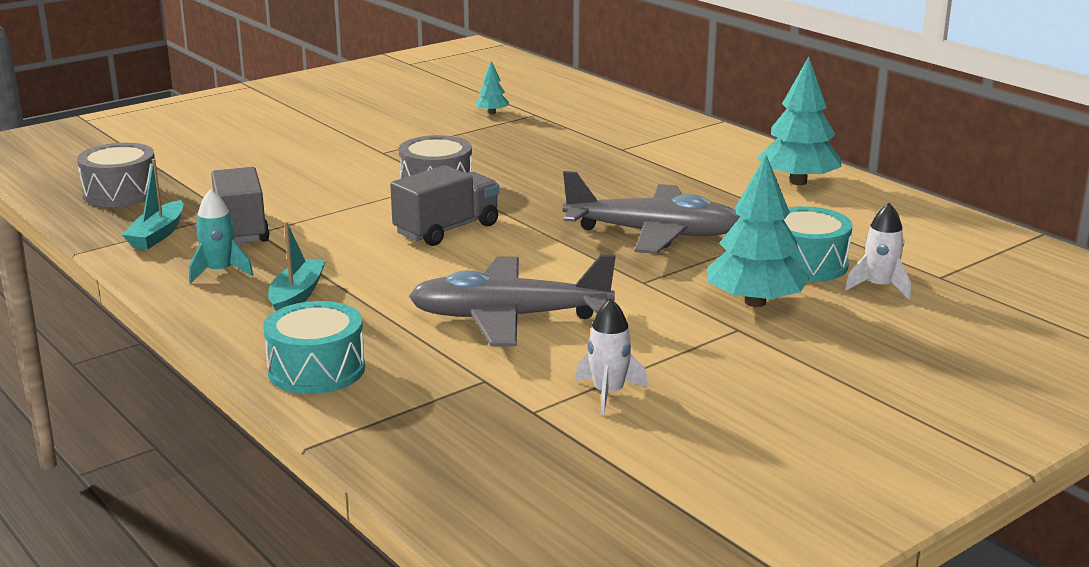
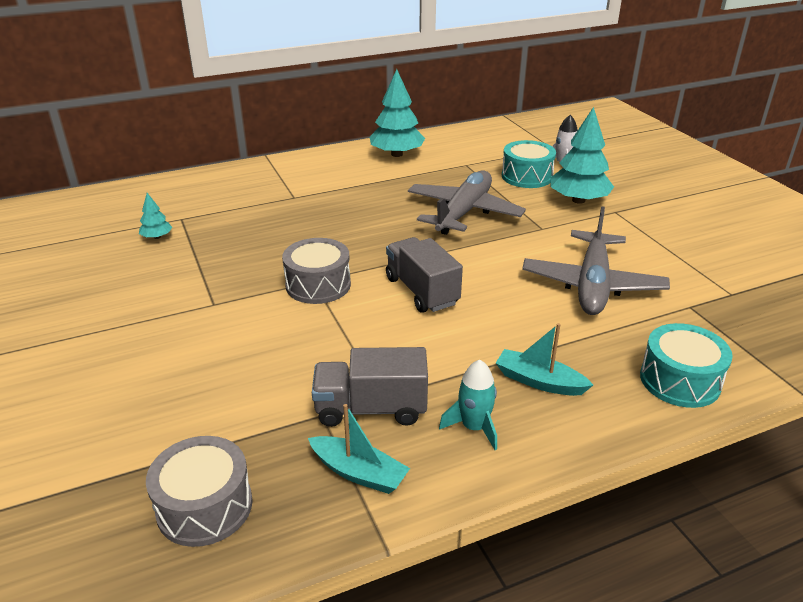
camera: 75 degrees left, 10 degrees up
(608, 393) = (703, 265): white rocket -> none

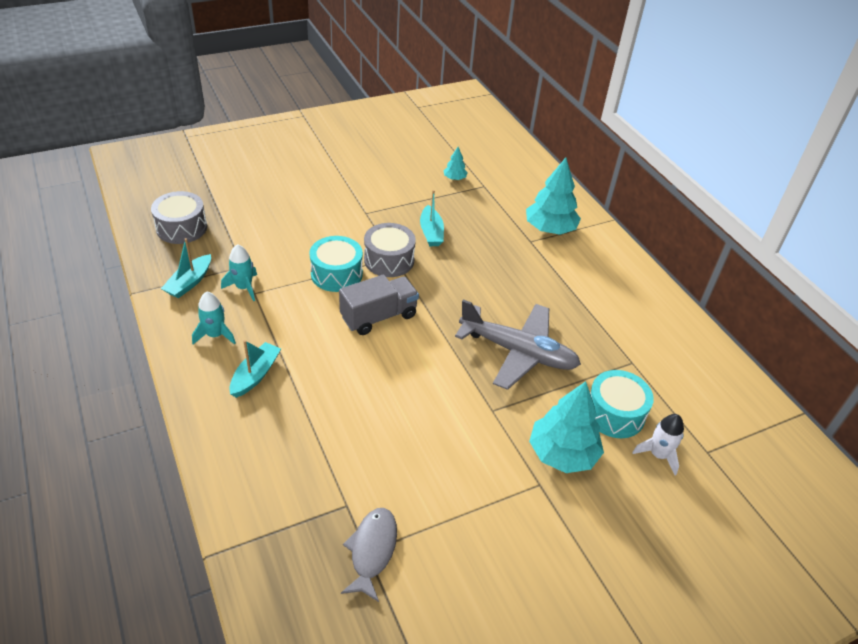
camera: 85 degrees right, 10 degrees up
(267, 255) = (431, 232): none -> turquoise boat
(371, 408) = (243, 287): grey truck -> turquoise rocket
(397, 154) = (642, 308): turquoise tree -> turquoise tree (550, 229)
(592, 285) = (386, 433): grey plane -> none
(680, 380) = (241, 466): turquoise drum -> turquoise drum (336, 274)
(729, 291) = (372, 550): none -> grey fish

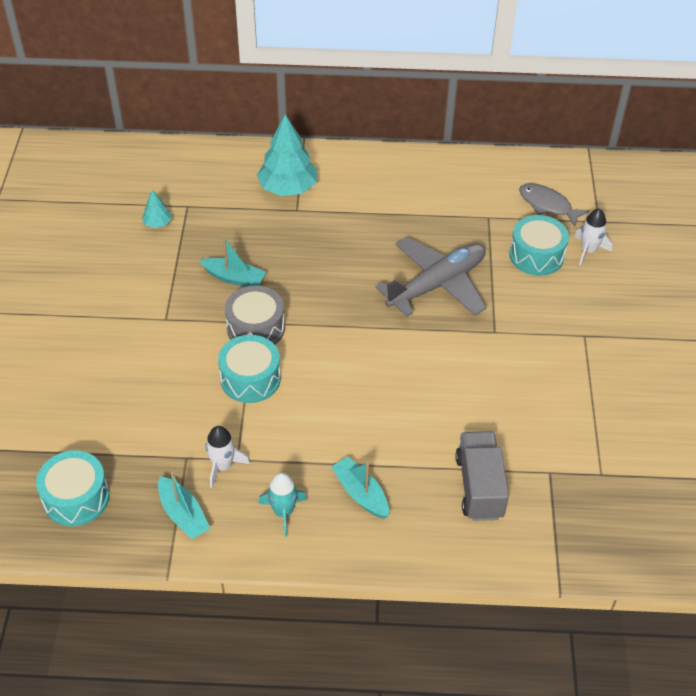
camera: 60 degrees left, 5 degrees up
(181, 228) = (76, 498): grey drum -> turquoise drum
(243, 287) = (222, 466): turquoise rocket -> white rocket
(372, 550) = (602, 470): grey fish -> grey fish (547, 205)
(379, 316) = (334, 367): grey truck -> grey truck (479, 487)
(562, 453) = (561, 307): turquoise tree -> none

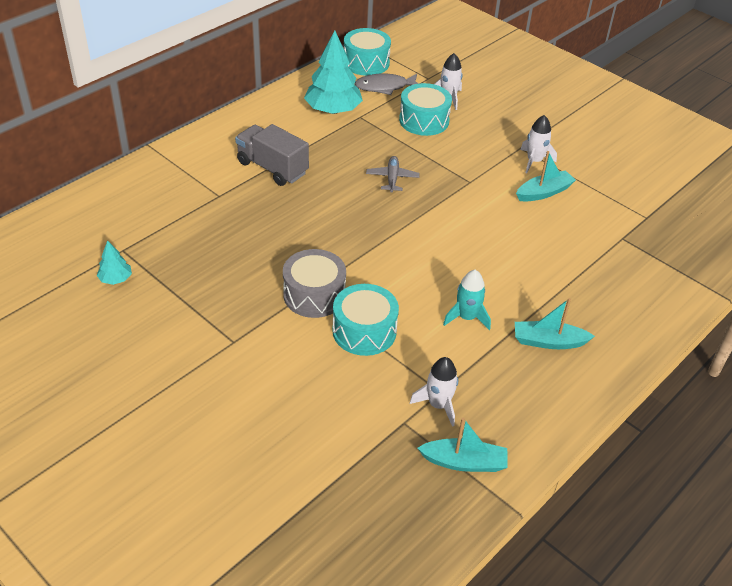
camera: 50 degrees left, 5 degrees down
(76, 498) = (369, 528): turquoise drum -> turquoise drum (366, 63)
(234, 278) = (243, 273): turquoise boat -> turquoise boat (544, 192)
(283, 512) = (524, 397): turquoise rocket -> turquoise rocket (466, 317)
(288, 188) = (188, 185): turquoise tree -> turquoise tree (333, 110)
(437, 285) = (392, 178): grey plane -> grey plane, size x0.45
(479, 487) = (602, 278): grey truck -> grey truck (272, 168)
(578, 355) = (534, 161): none -> white rocket

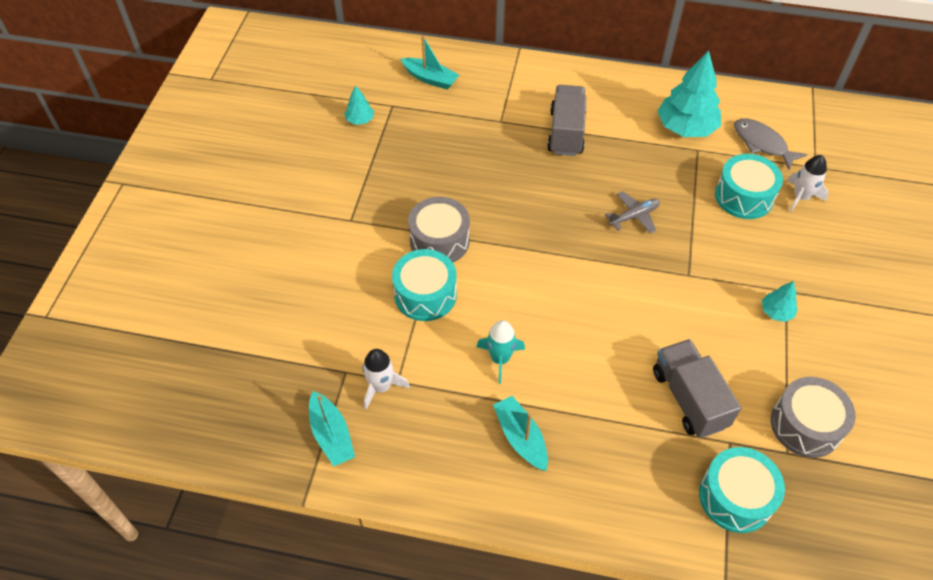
camera: 60 degrees right, 10 degrees up
(366, 63) = (784, 112): turquoise drum -> turquoise drum (735, 497)
(534, 161) = (776, 312): white rocket -> turquoise tree
(544, 192) = (734, 342): turquoise boat -> turquoise boat (430, 79)
(575, 238) = (689, 398): none -> grey truck
(631, 198) = (805, 425): none -> grey drum

